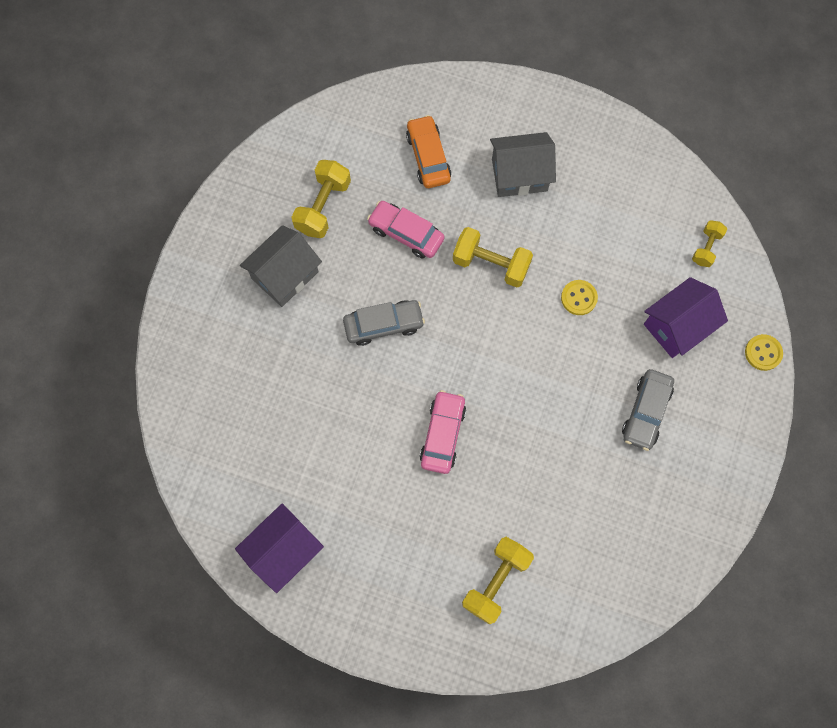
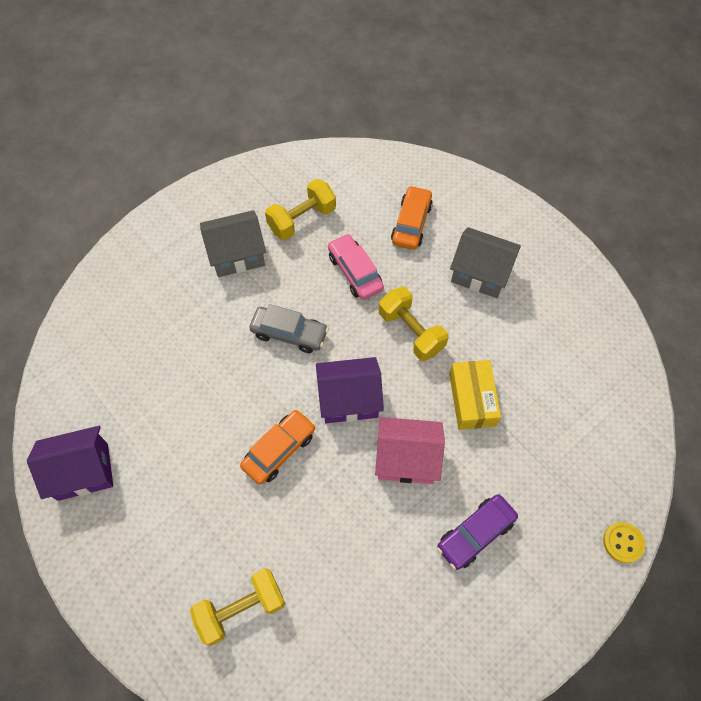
camera: 30 degrees right, 10 degrees down
(443, 434) = (279, 450): pink car -> orange car
(554, 381) = (406, 459): none -> pink house
(579, 298) = (472, 399): yellow button -> yellow box
(646, 412) = (475, 534): grey car -> purple car
(677, 326) = (550, 472): purple house -> purple house (349, 399)
(706, 248) = (618, 418): yellow dumbbell -> none

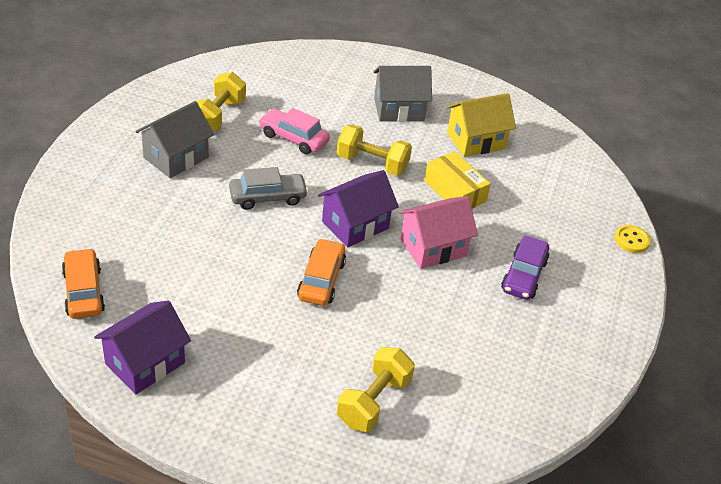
camera: 35 degrees left, 20 degrees down
(411, 223) = (317, 93): orange car -> orange car (84, 291)
(535, 344) = (475, 141): none -> yellow house

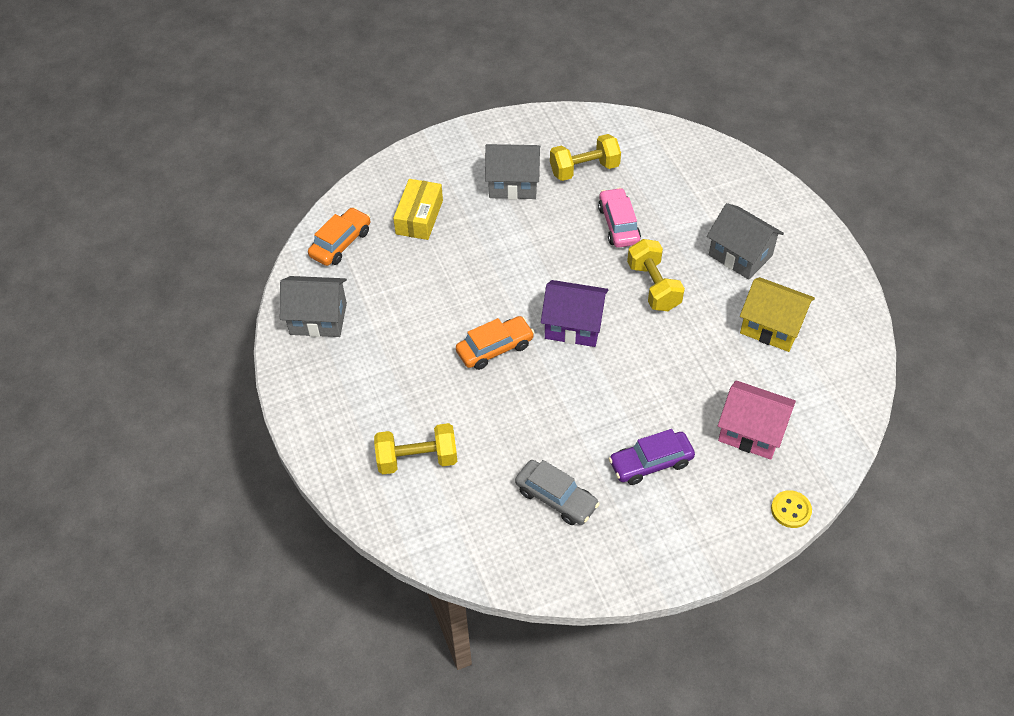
camera: 55 degrees right, 10 degrees up
(145, 363) = (318, 319): purple house -> grey house
(268, 197) = (538, 259): grey car -> grey car (556, 498)
(433, 247) = (609, 386): pink house -> pink house (751, 432)
(455, 191) = (690, 356): yellow box -> yellow box (419, 217)

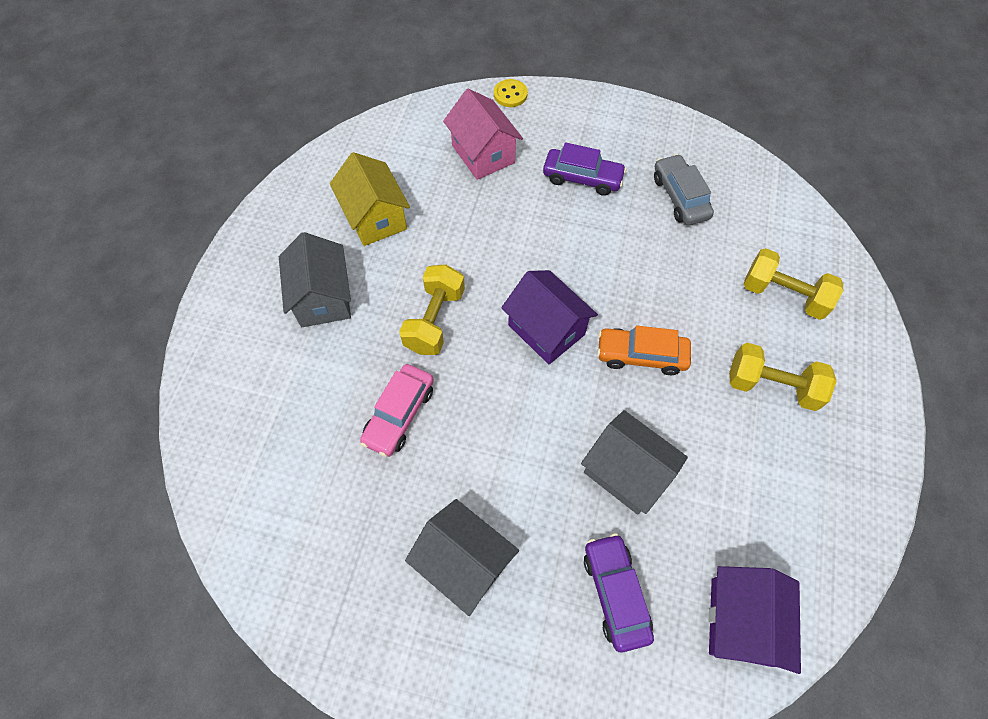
camera: 145 degrees left, 10 degrees up
(318, 319) = (819, 518): grey house -> grey house (626, 472)
(341, 243) = (741, 621): orange car -> purple house
(419, 217) = (615, 593): yellow box -> purple car
(584, 169) = (363, 522): yellow dumbbell -> yellow dumbbell (771, 386)

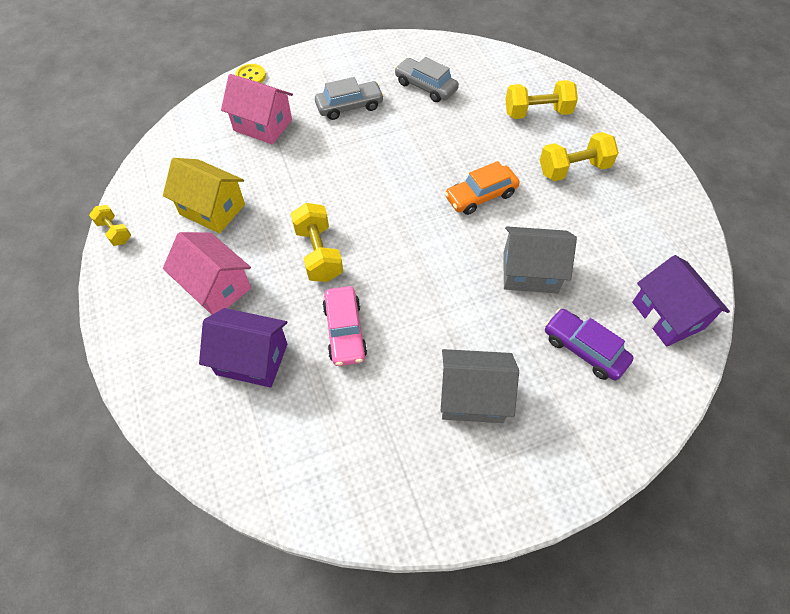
camera: 35 degrees left, 5 degrees down
(281, 193) = (114, 232): none -> yellow dumbbell
(323, 298) = (216, 287): grey house -> pink house
(546, 330) = (405, 215): purple house -> purple house (252, 359)
(582, 178) = (349, 106): purple car -> grey car

